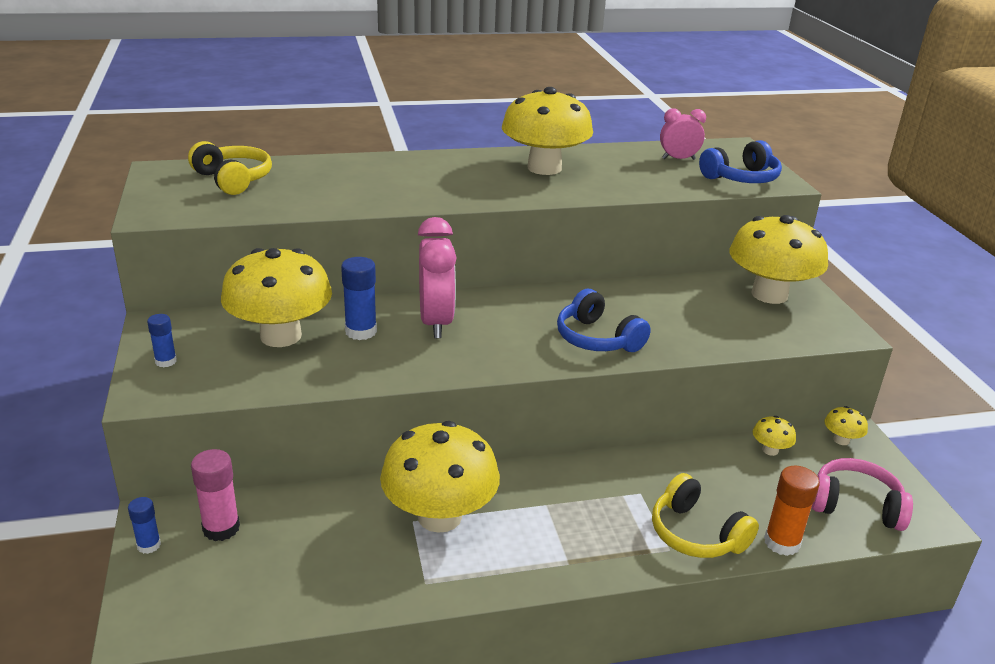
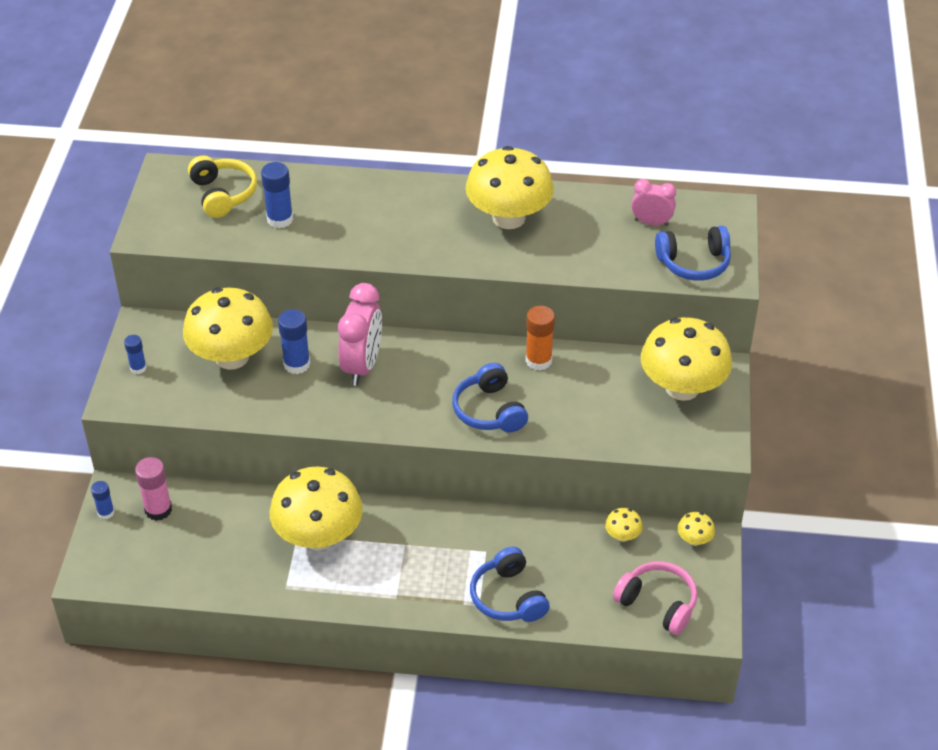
camera: 20 degrees right, 15 degrees up
(307, 190) = (280, 219): none -> blue glue stick
(696, 534) = (508, 597): yellow headphones -> blue headphones
(782, 542) = (572, 620): orange glue stick -> orange glue stick (538, 360)

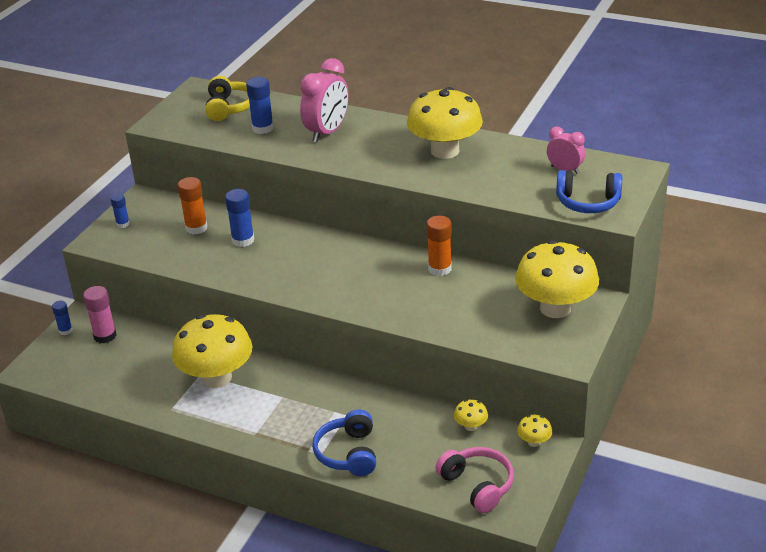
camera: 20 degrees right, 10 degrees down
(232, 357) = (196, 228): yellow mushroom -> orange glue stick
(362, 366) = (293, 249): pink clock -> pink clock (327, 132)
(489, 410) = (380, 297): blue headphones -> none

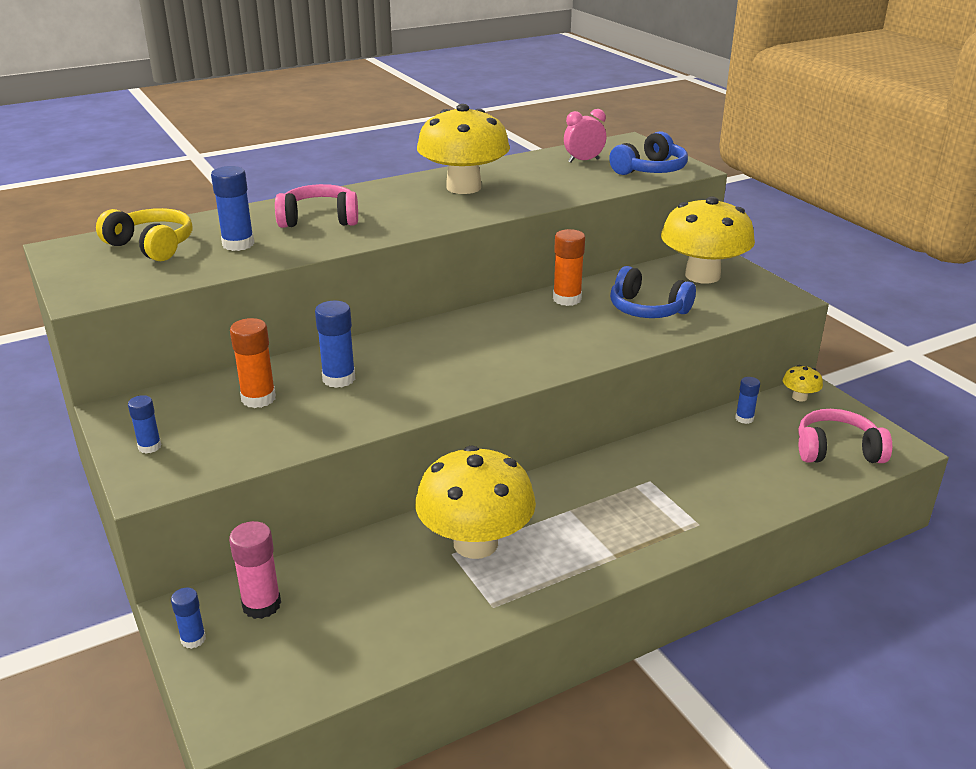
camera: 55 degrees left, 5 degrees down
(327, 132) = (319, 219): pink clock -> pink headphones
(348, 453) = (716, 505): blue headphones -> blue headphones (647, 309)
(470, 426) = (744, 418): yellow mushroom -> blue glue stick

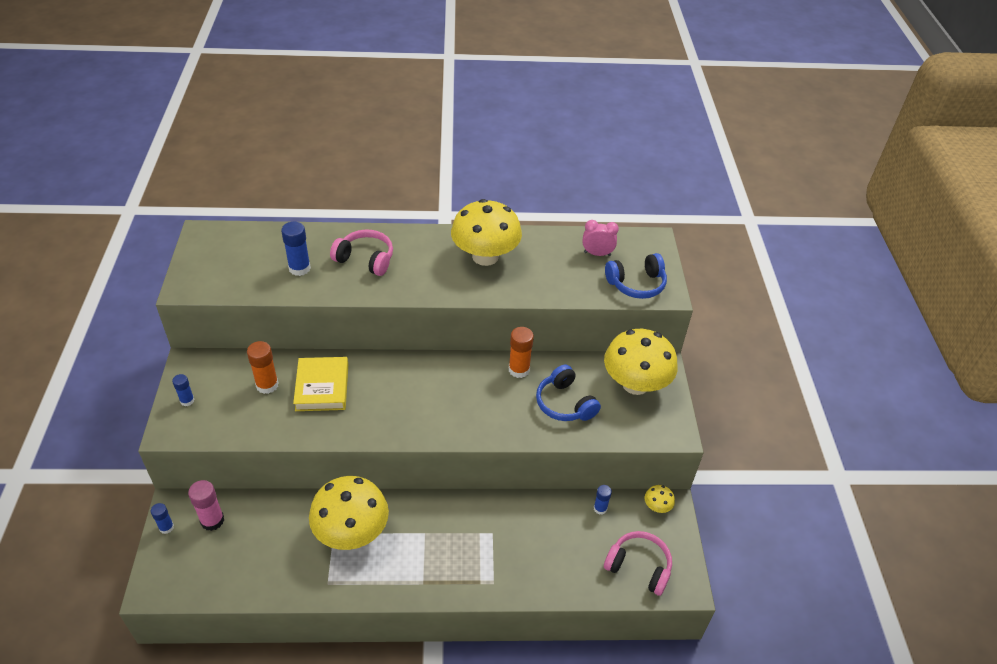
camera: 25 degrees right, 15 degrees up
(151, 246) = (250, 250): yellow headphones -> none
(339, 379) = (322, 387): blue glue stick -> yellow book

